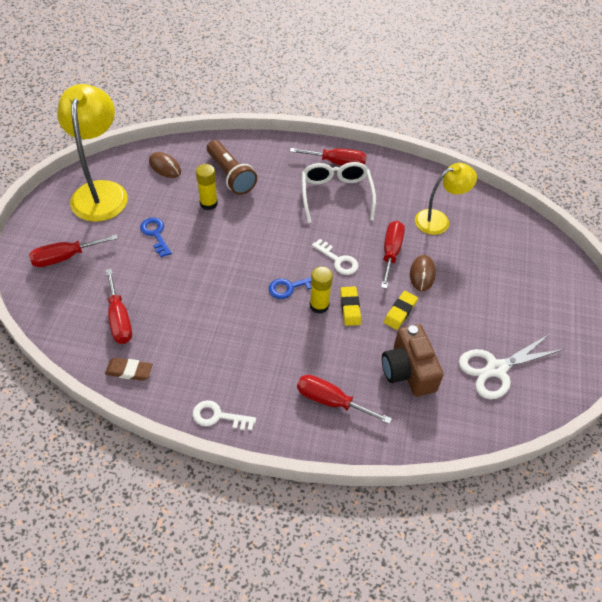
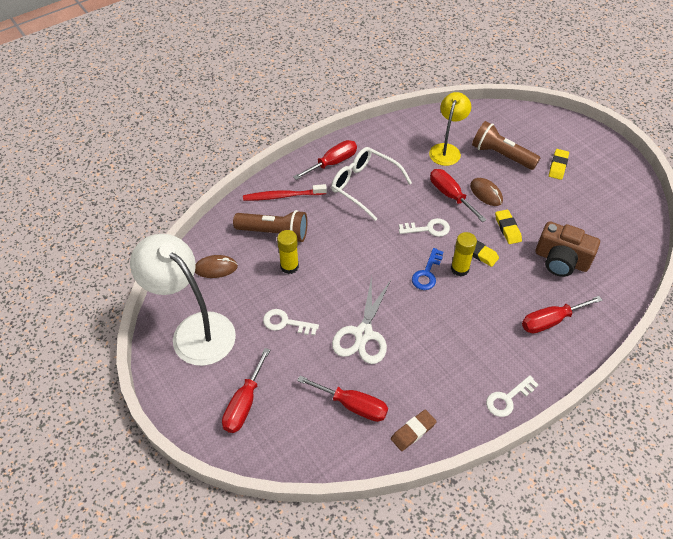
camera: 45 degrees left, 0 degrees up
(101, 192) = (194, 330): yellow lamp -> white lamp
(155, 234) = (285, 323): blue key -> white key
(270, 157) = (282, 196): none -> red toothbrush
(479, 259) = (501, 155): none -> brown flashlight
(496, 369) = (598, 215): white scissors -> white scissors (363, 334)
(518, 305) = (558, 166): none -> yellow eraser

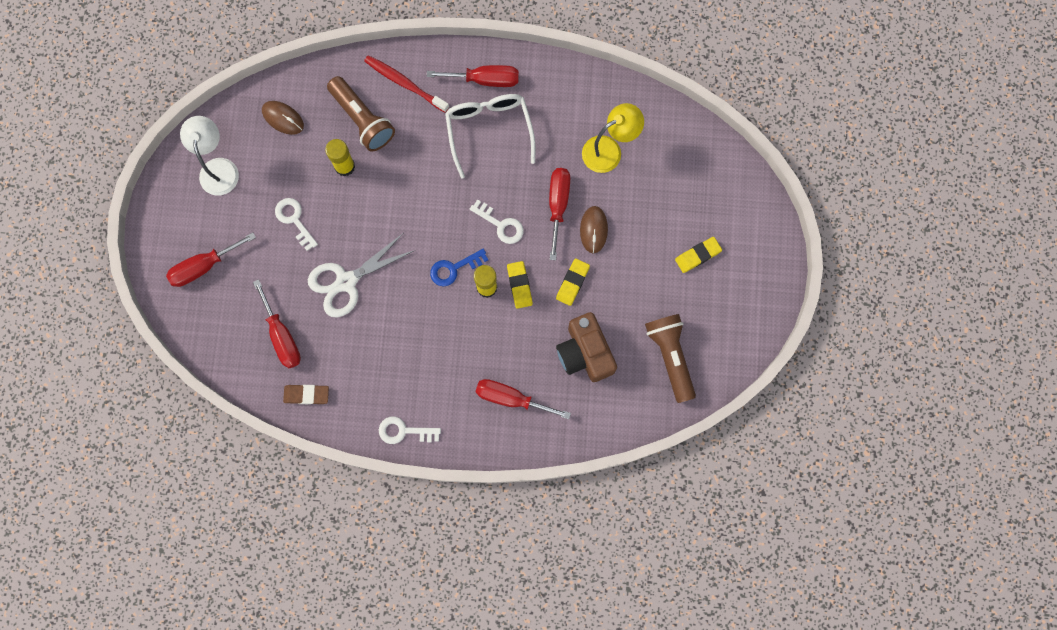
camera: 40 degrees right, 25 degrees up
(194, 330) = (218, 168): white lamp -> white lamp, size x0.61
(501, 155) = (656, 199): brown flashlight -> brown flashlight (670, 357)

